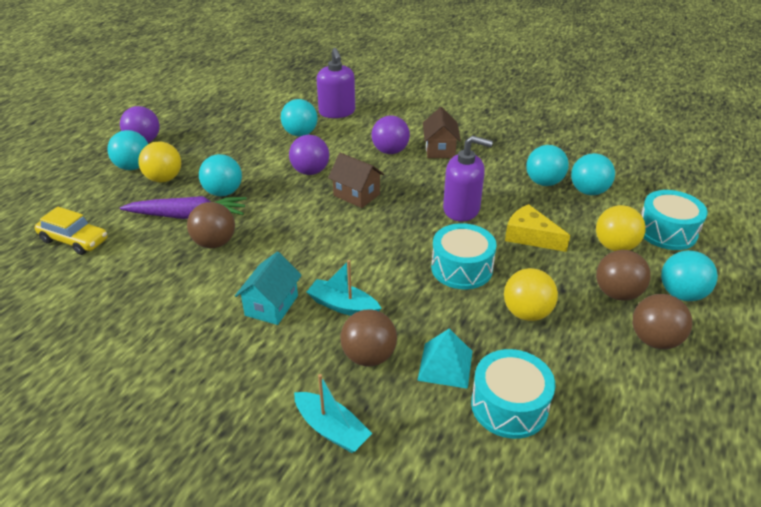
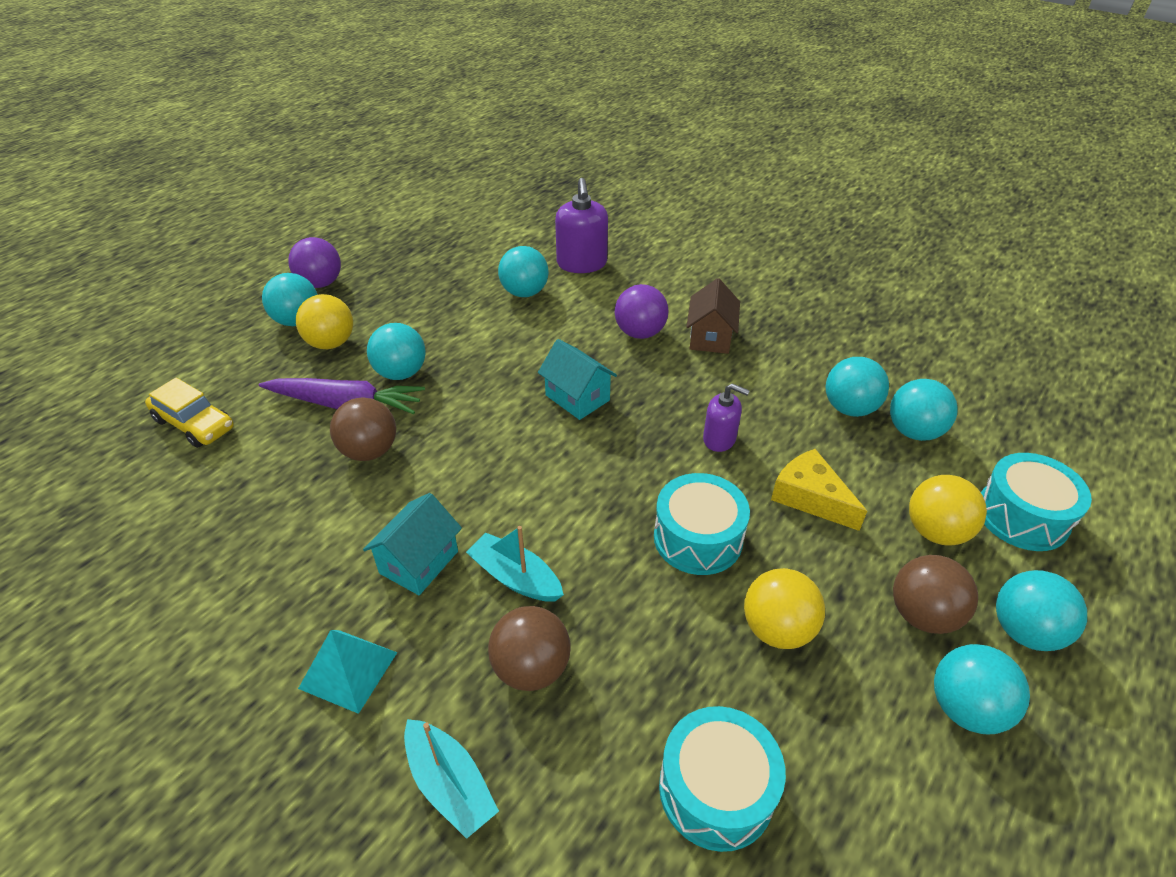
camera: 10 degrees right, 5 degrees up
(310, 171) = (523, 353): purple ball -> none
(356, 195) = (577, 398): brown house -> turquoise house
(445, 365) = (637, 701): turquoise pyramid -> turquoise pyramid (348, 670)
(461, 209) = (719, 439): purple soap dispenser -> purple soap dispenser, size x0.62
(654, 340) = (965, 708): brown ball -> turquoise ball

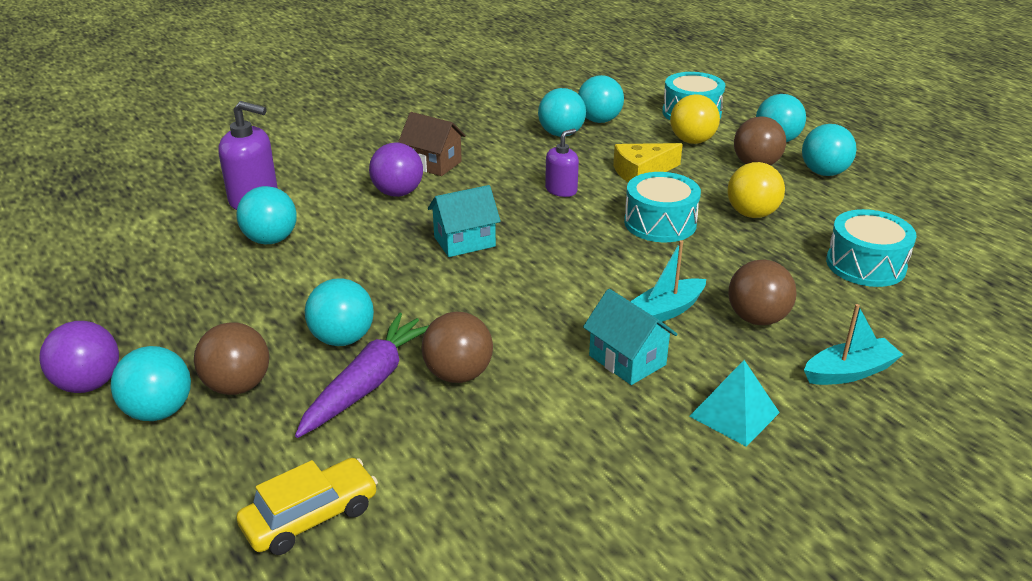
camera: 70 degrees left, 10 degrees down
(331, 343) = (238, 386): yellow ball -> brown ball

